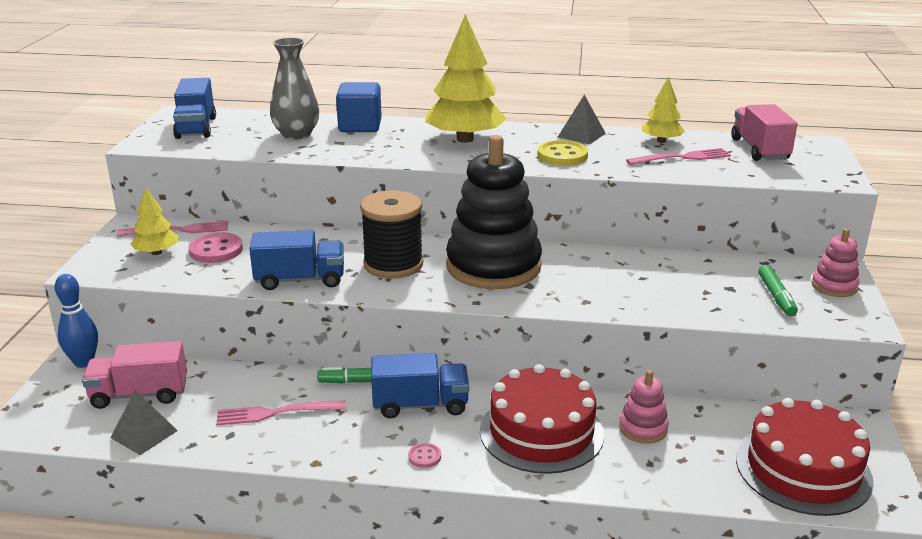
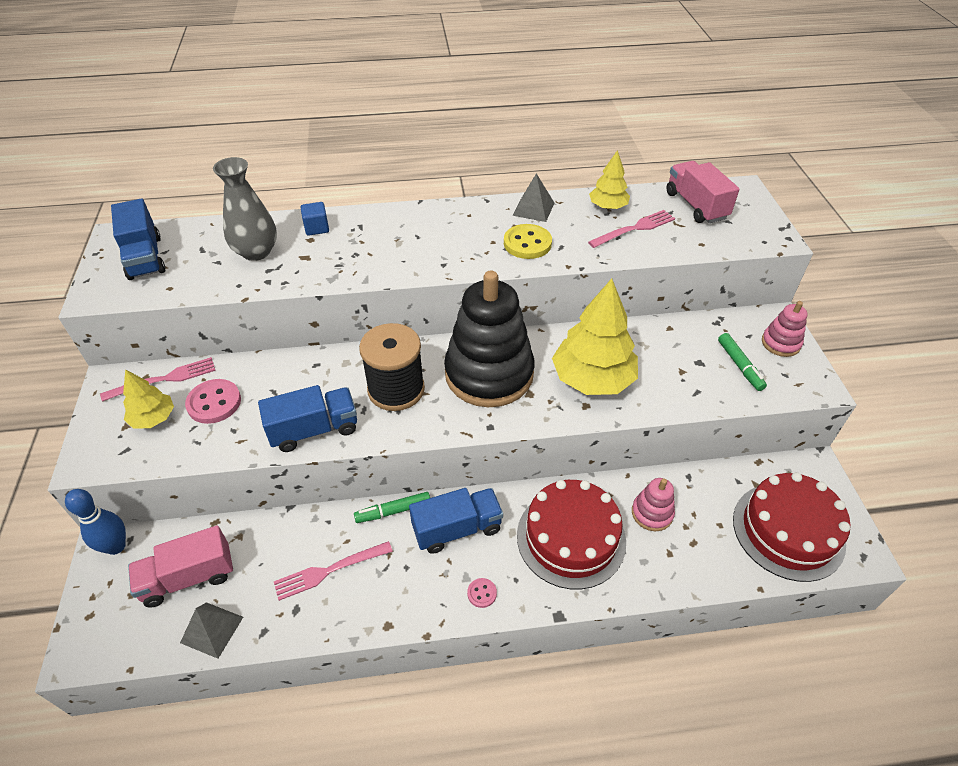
camera: 15 degrees left, 20 degrees up
(360, 126) = (317, 228): blue cube -> blue cube, size x0.57
(464, 139) = (427, 233): yellow tree -> yellow tree (592, 379)

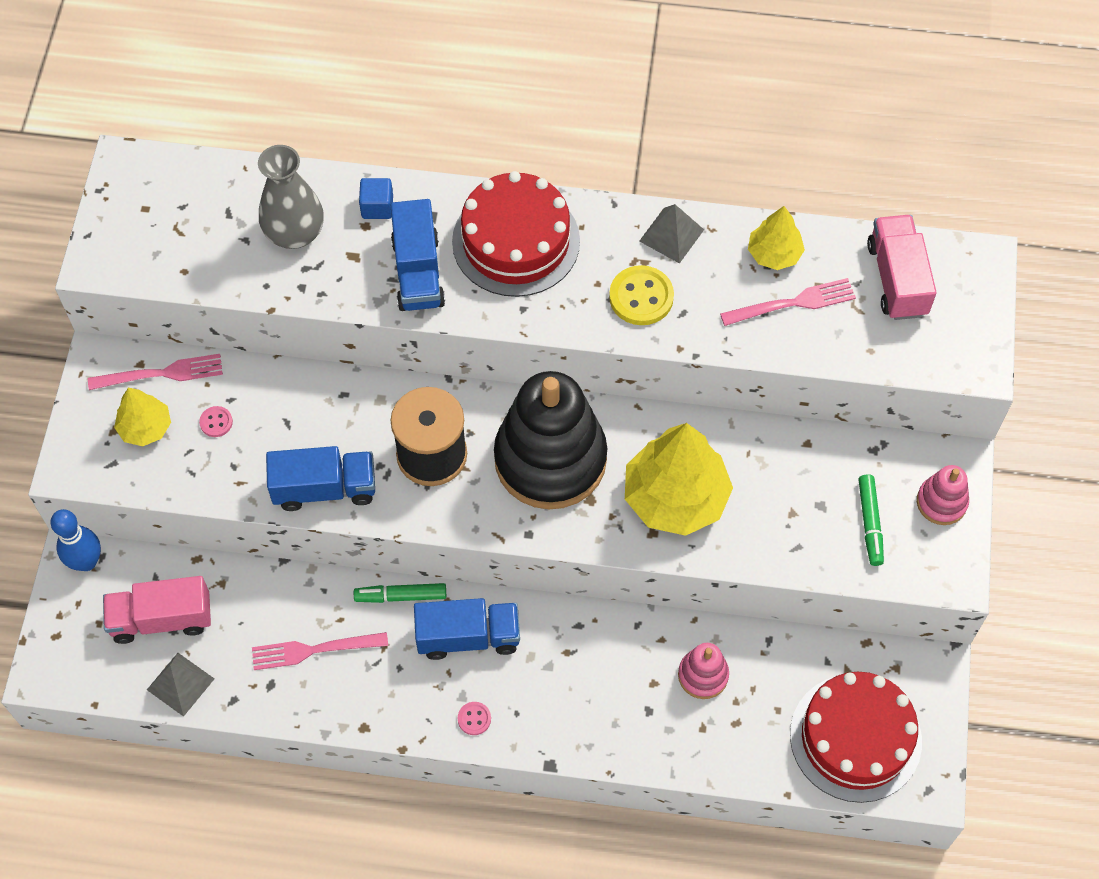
camera: 15 degrees right, 15 degrees up
(145, 257) = (158, 212): blue truck -> blue truck (418, 272)
(214, 403) = (216, 422): pink button -> pink button, size x0.52
(571, 537) = (596, 680): red cake -> red cake (516, 241)

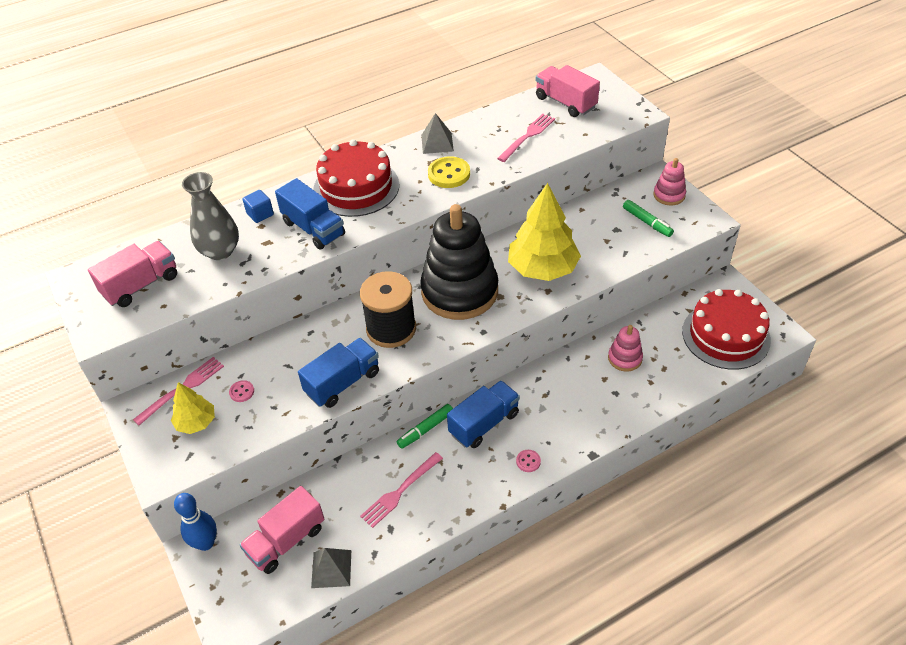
camera: 35 degrees left, 15 degrees down
(181, 225) = (141, 285): none -> pink truck
(774, 254) = (496, 123): yellow tree -> none

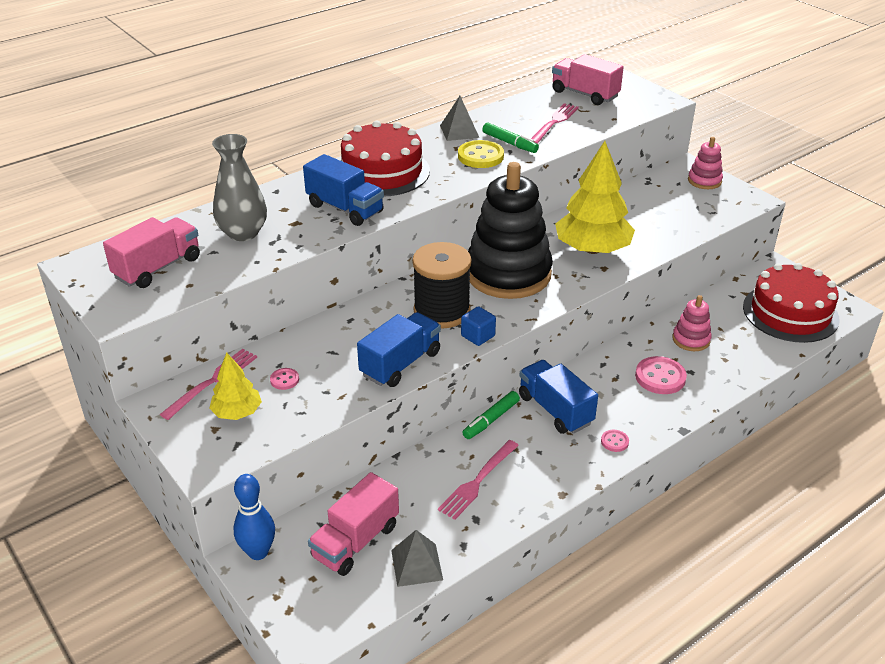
camera: 10 degrees left, 10 degrees down
(260, 214) = (280, 199): blue cube -> blue cube (478, 336)
(484, 423) = (555, 410): blue truck -> blue truck turned 75 degrees counterclockwise
(586, 397) = (660, 377): none -> pink button
(647, 222) = (689, 204): green marker -> green marker (509, 143)

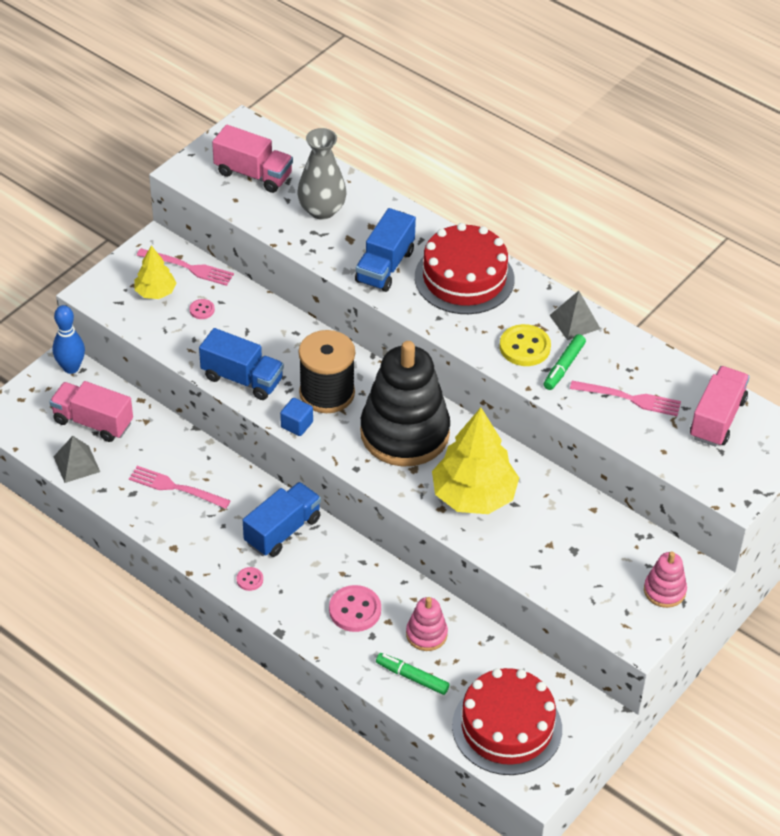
camera: 75 degrees right, 10 degrees up
(491, 420) = (256, 485): green marker -> green marker (412, 677)

